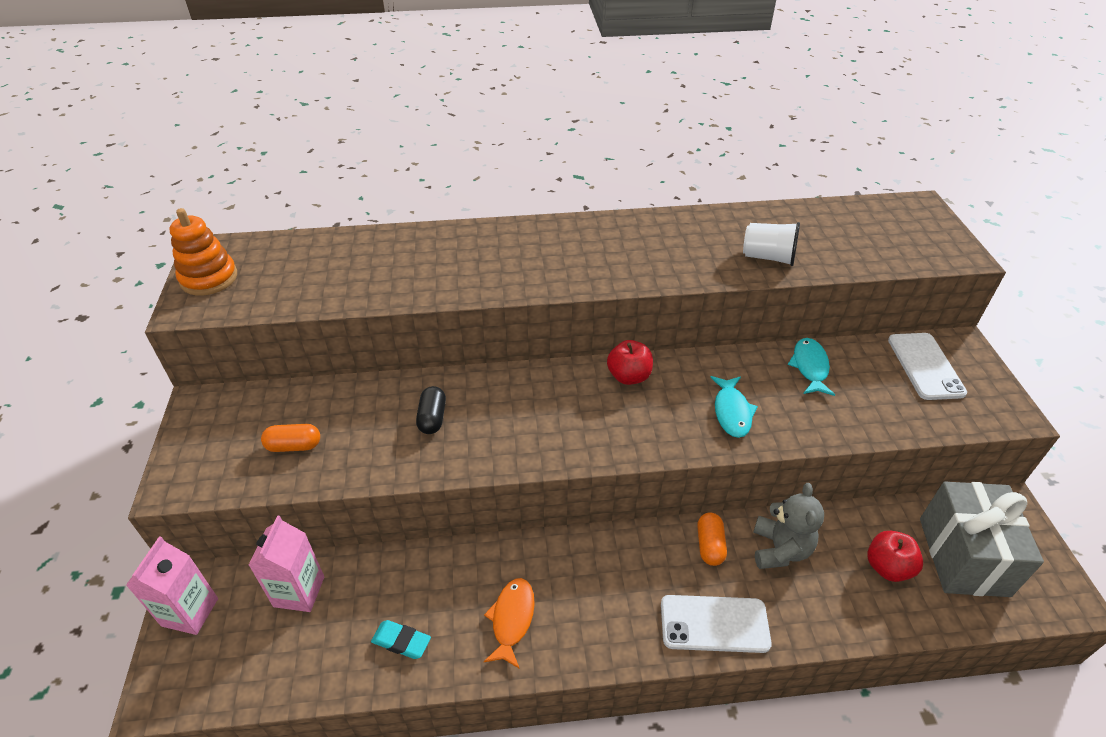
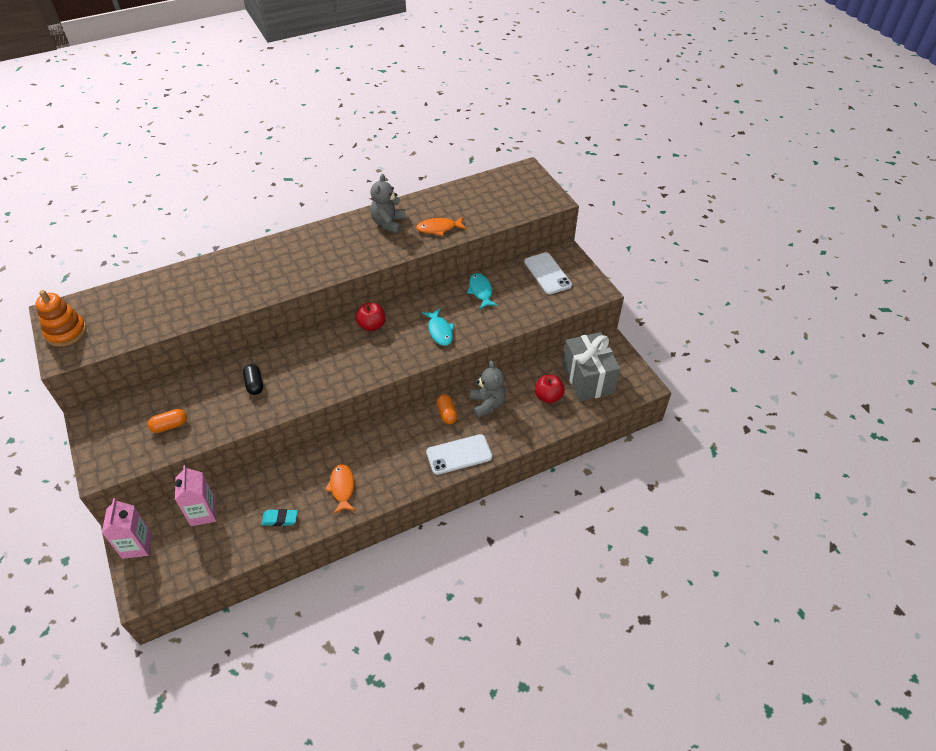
camera: 20 degrees left, 5 degrees up
(693, 235) = (388, 223): none -> grey teddy bear
(768, 257) = (439, 228): white cup -> orange fish

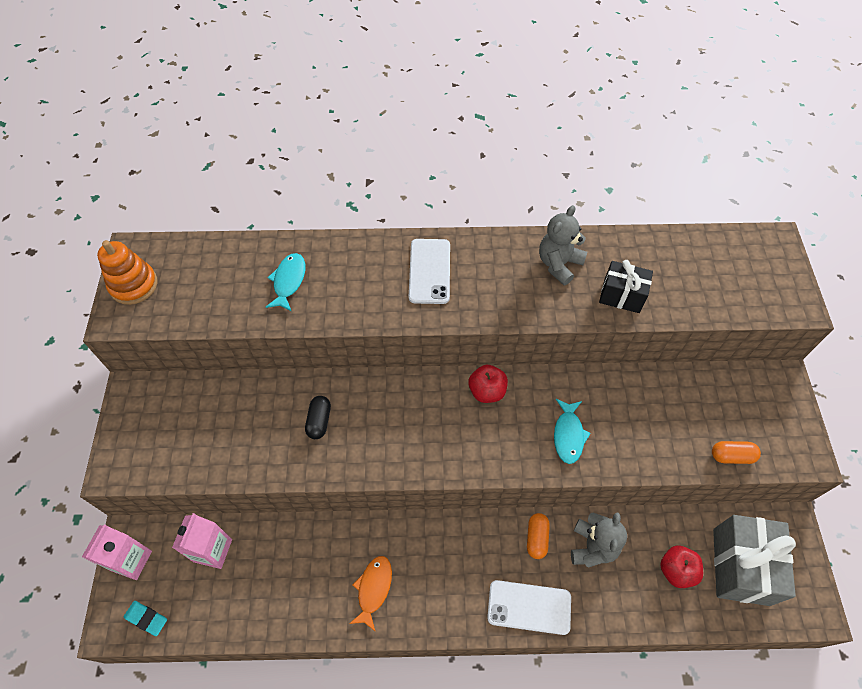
camera: 25 degrees right, 10 degrees up
(170, 426) = (207, 440): orange capsule -> orange capsule (731, 456)
(280, 519) = (289, 600): turquoise eraser -> turquoise eraser (146, 618)
(439, 228) = (621, 296): orange fish -> black gift
(480, 291) = (644, 393): turquoise fish -> turquoise fish (289, 281)
(547, 273) = (745, 400): white phone -> white phone (430, 271)

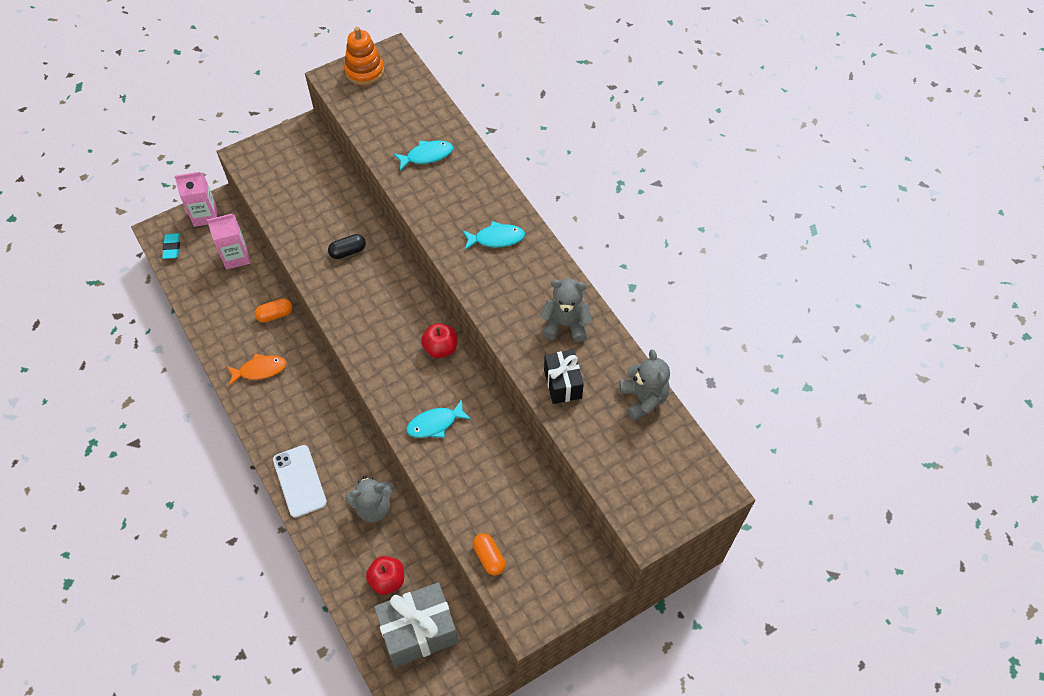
camera: 60 degrees right, 0 degrees up
(430, 271) = (496, 238): white phone -> turquoise fish
(536, 538) = (358, 462): orange capsule -> orange capsule (275, 315)
(666, 246) = (643, 399): none -> grey teddy bear

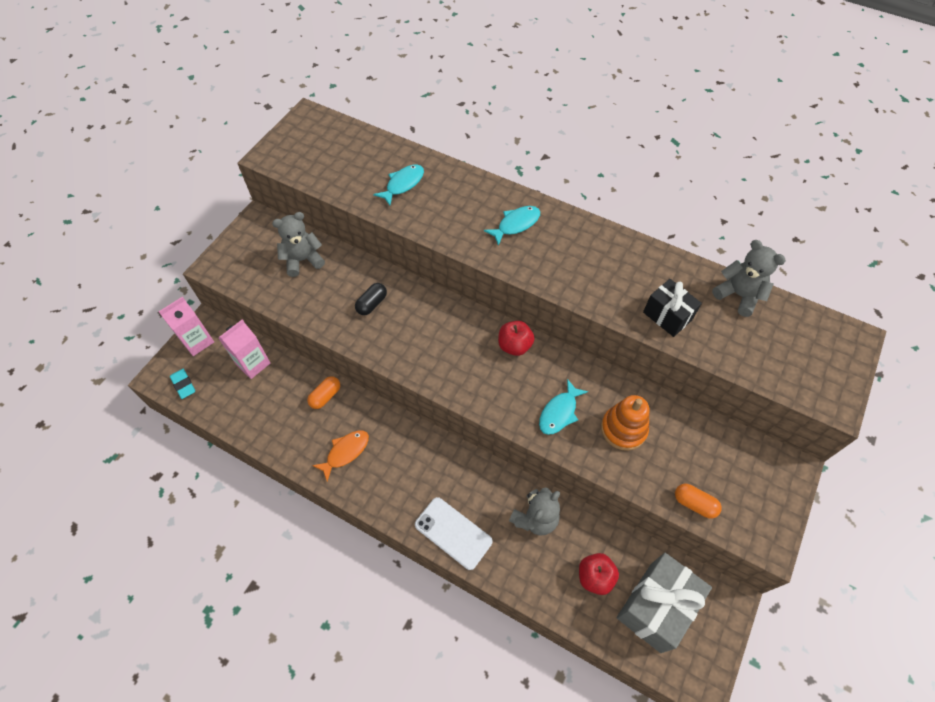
camera: 30 degrees left, 0 degrees up
(364, 71) = (294, 139): orange stacking toy -> orange stacking toy (623, 429)
(565, 324) = (629, 266): grey teddy bear -> grey teddy bear (303, 260)

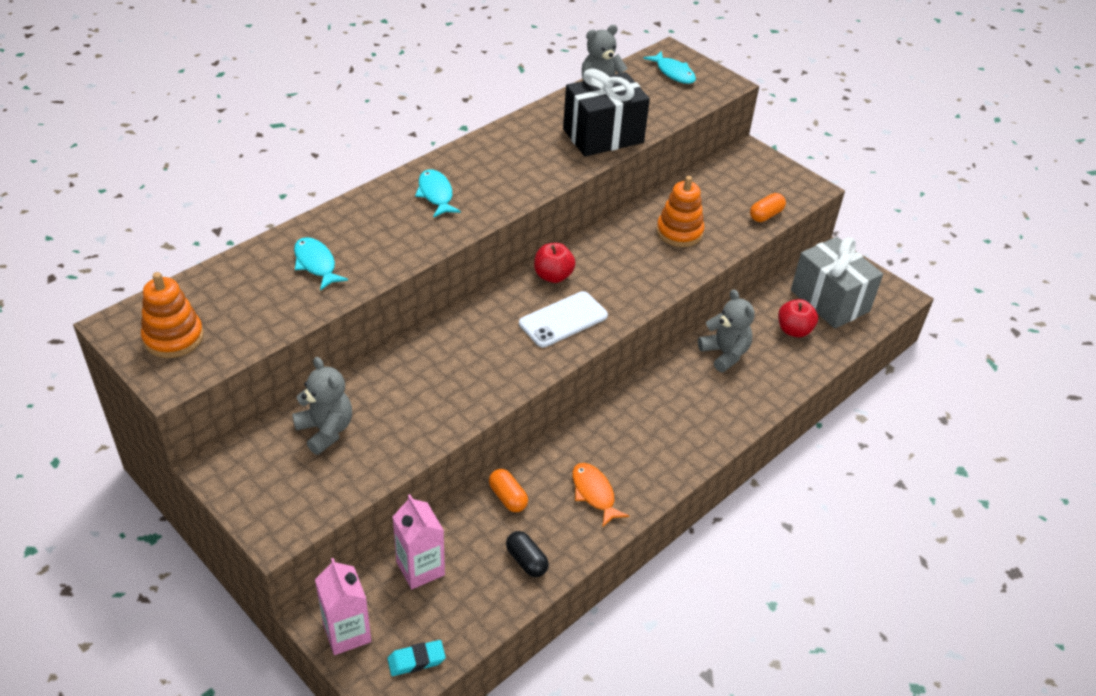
camera: 75 degrees left, 15 degrees down
(303, 260) = (325, 430): grey teddy bear -> grey teddy bear turned 150 degrees clockwise
(305, 143) = (173, 337): none -> orange stacking toy
(372, 304) = (436, 377): black capsule -> black capsule (526, 561)
(453, 533) = (722, 421): white phone -> white phone (563, 320)
(559, 412) = (645, 267): turquoise fish -> turquoise fish (673, 73)
(667, 316) = (603, 136): black gift -> black gift, size x1.67

